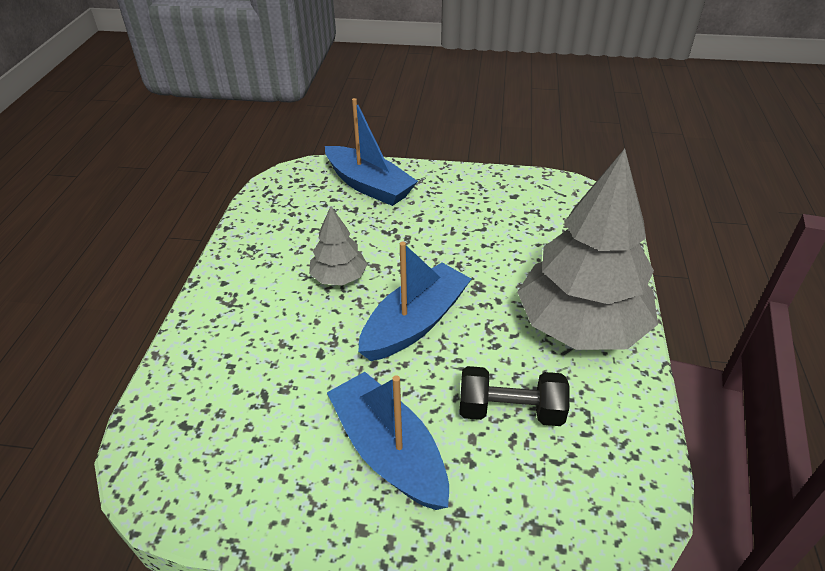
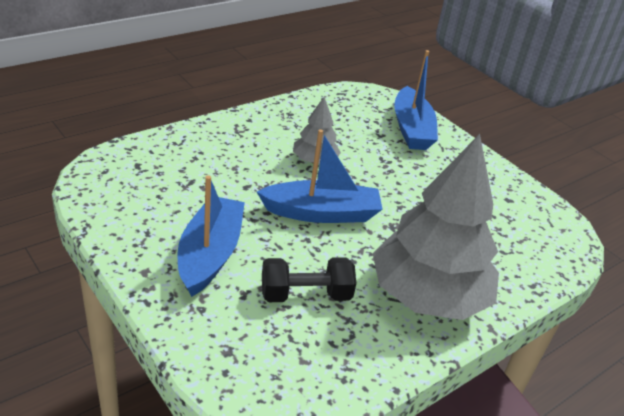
camera: 40 degrees right, 5 degrees down
(510, 411) = (305, 294): black dumbbell -> black dumbbell turned 60 degrees counterclockwise

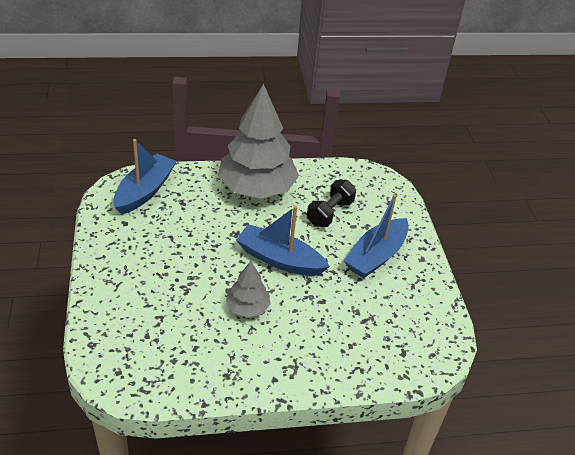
camera: 150 degrees left, 5 degrees up
(305, 294) = (330, 213): black dumbbell -> black dumbbell turned 75 degrees counterclockwise
(411, 129) = (122, 314): blue boat -> blue boat (145, 191)

